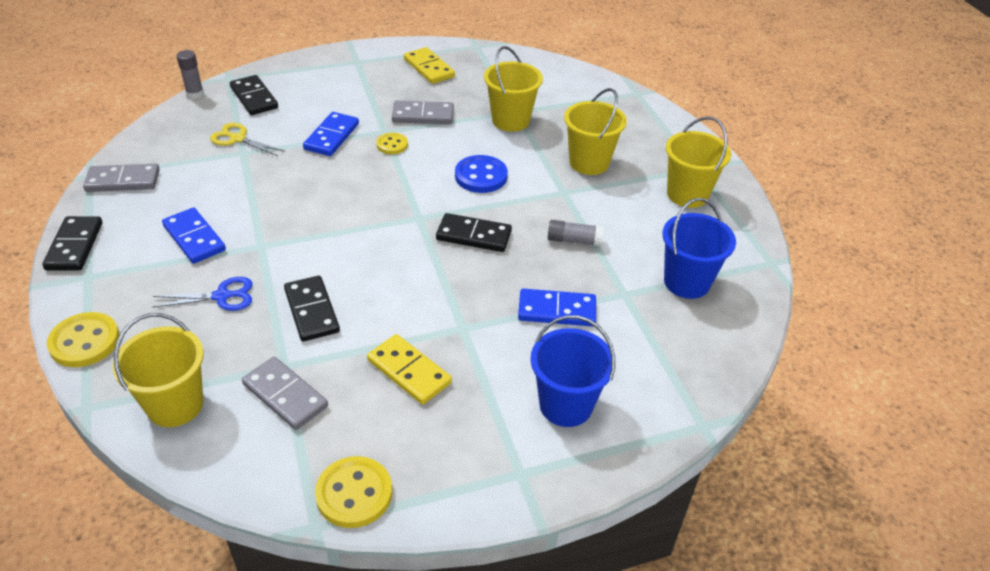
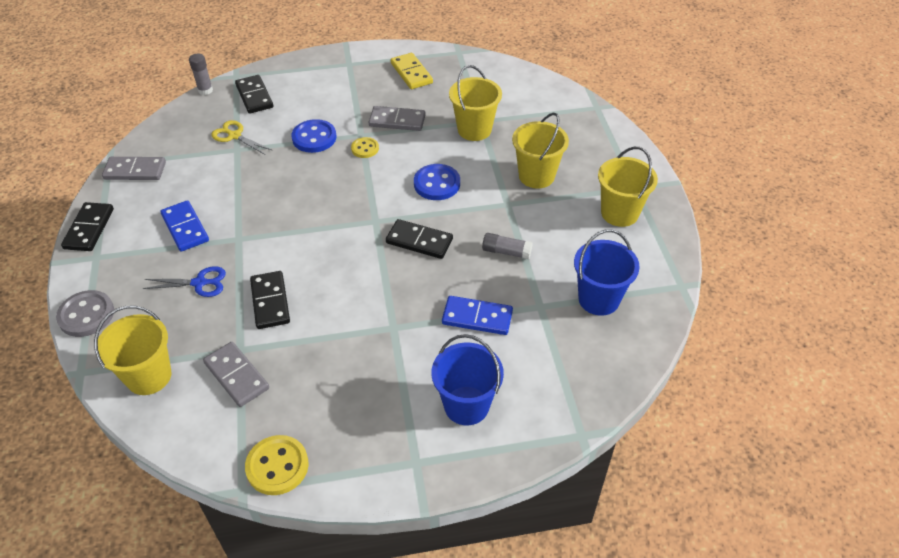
camera: 10 degrees right, 5 degrees up
(85, 342) = (86, 315): yellow button -> grey button
(331, 136) = (314, 138): blue domino -> blue button
(409, 371) = (341, 363): yellow domino -> none

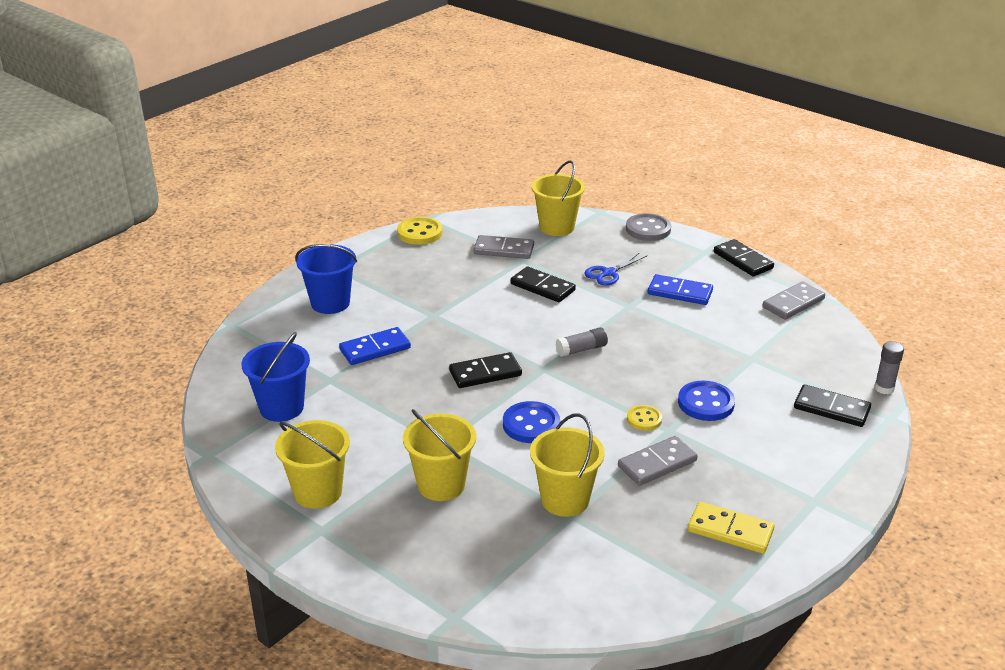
camera: 140 degrees right, 15 degrees down
(234, 136) = (775, 366): yellow scissors -> none
(506, 252) = (399, 403): grey glue stick -> grey glue stick (581, 349)

